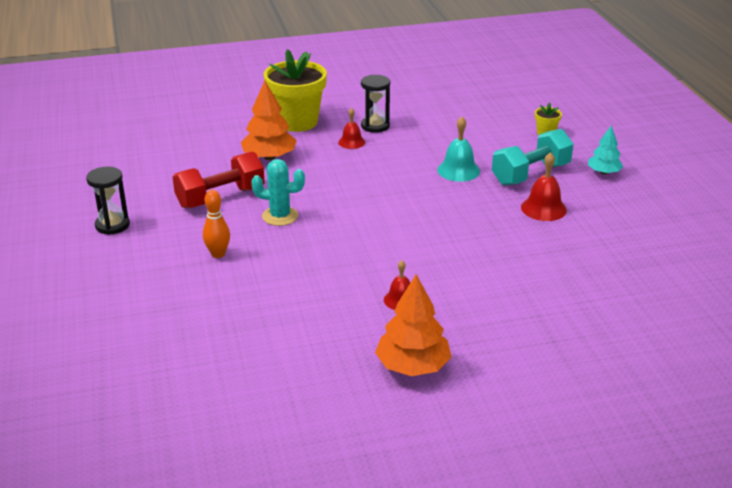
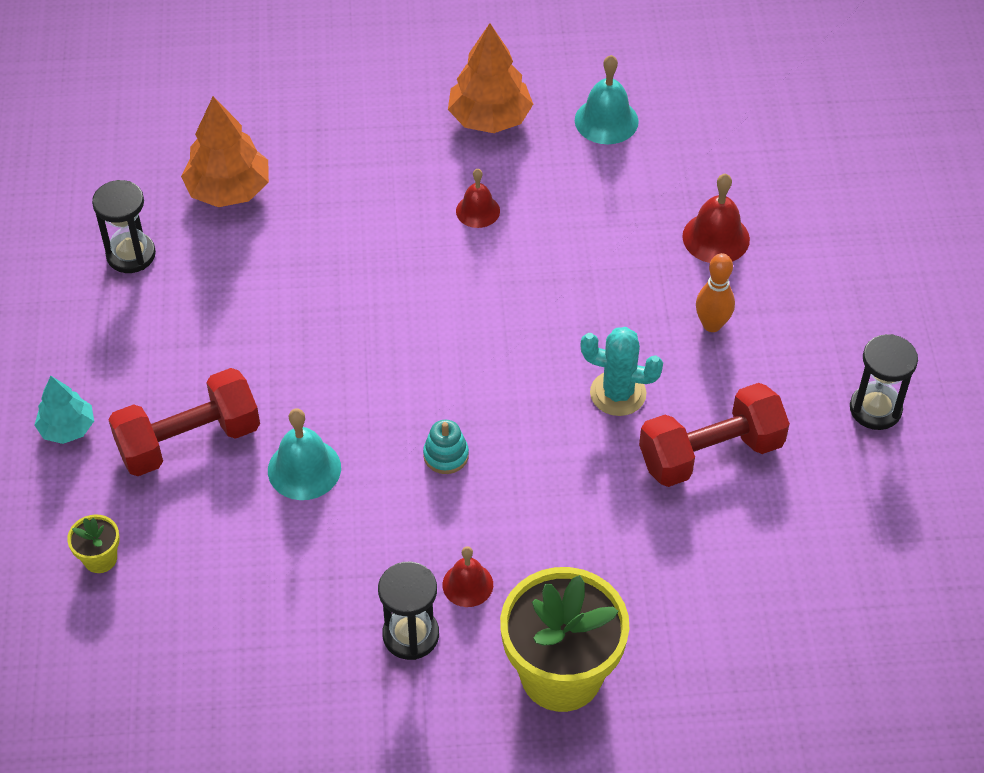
camera: 170 degrees left, 20 degrees up
(269, 157) = (624, 558): orange tree -> orange tree (228, 190)
(309, 376) = (606, 120): none -> turquoise bell
(379, 182) = (446, 455): none -> turquoise stacking toy
(530, 174) = (189, 441): turquoise dumbbell -> red dumbbell
(543, 208) = (212, 354): red bell -> red bell (716, 237)
(635, 249) = (131, 255): none -> black hourglass

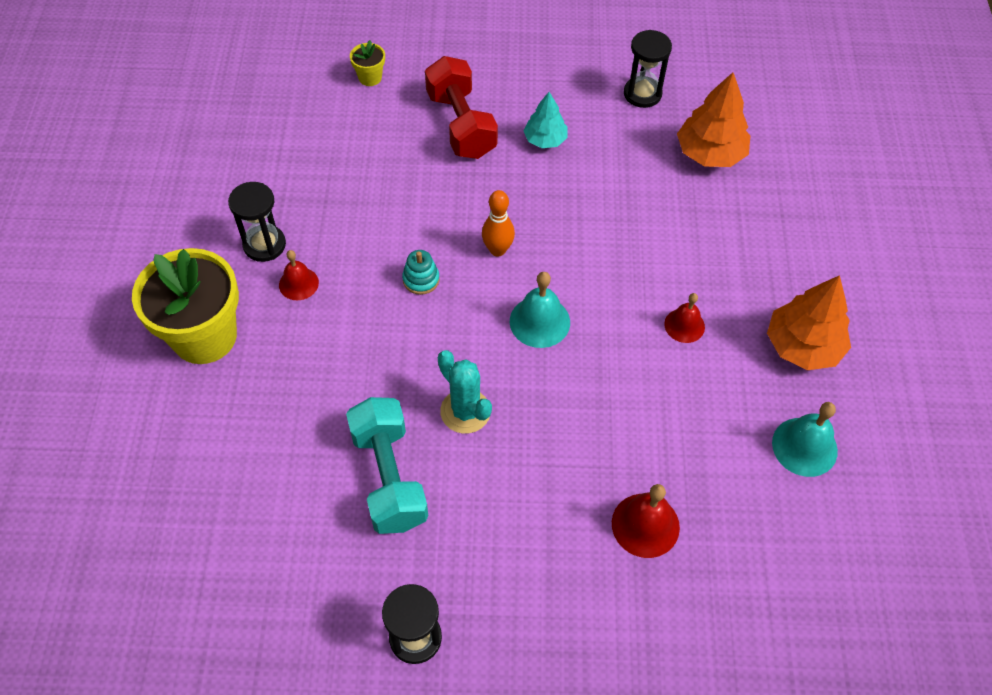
camera: 95 degrees right, 5 degrees up
(67, 428) = (482, 60): turquoise tree -> turquoise tree (545, 140)
(304, 469) = (424, 189): turquoise bell -> turquoise bell (539, 321)
(618, 393) = (465, 411): turquoise cactus -> turquoise cactus turned 60 degrees counterclockwise
(710, 453) = (389, 477): red dumbbell -> turquoise dumbbell
(712, 324) = (535, 503): orange bowling pin -> orange bowling pin (497, 250)

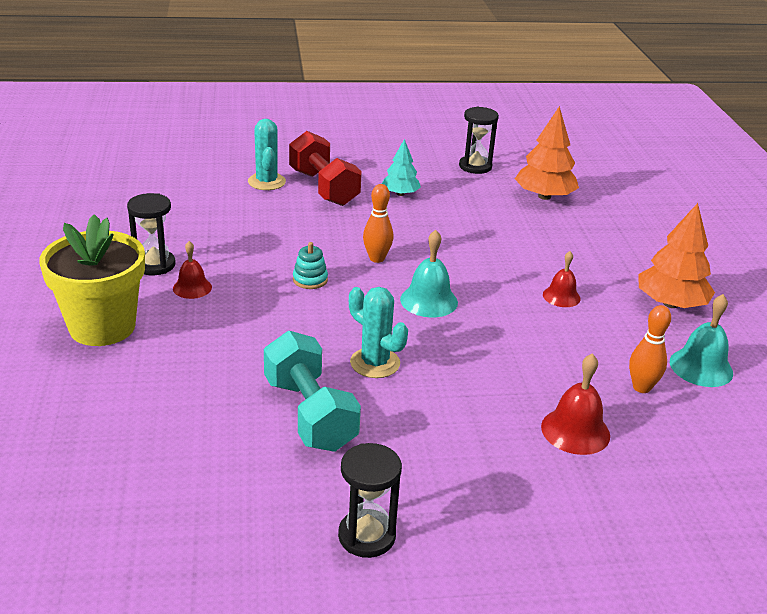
camera: 10 degrees left, 25 degrees down
(370, 77) = (236, 164): yellow flower pot -> none
(399, 111) = (266, 182): none -> turquoise cactus
(731, 471) = (641, 387): none -> orange bowling pin

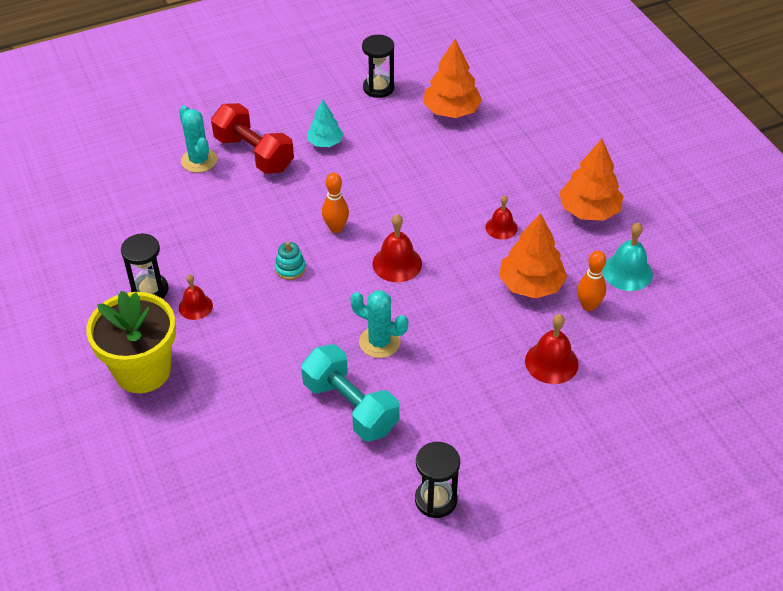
camera: 15 degrees left, 15 degrees up
(429, 300) = (397, 263): turquoise bell -> red bell
(577, 352) = (531, 285): none -> orange tree

